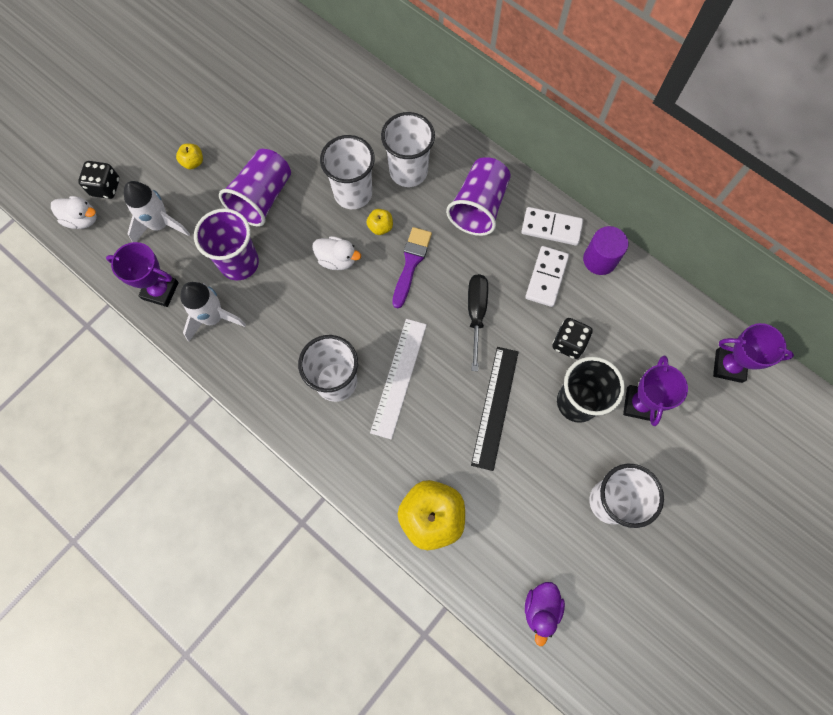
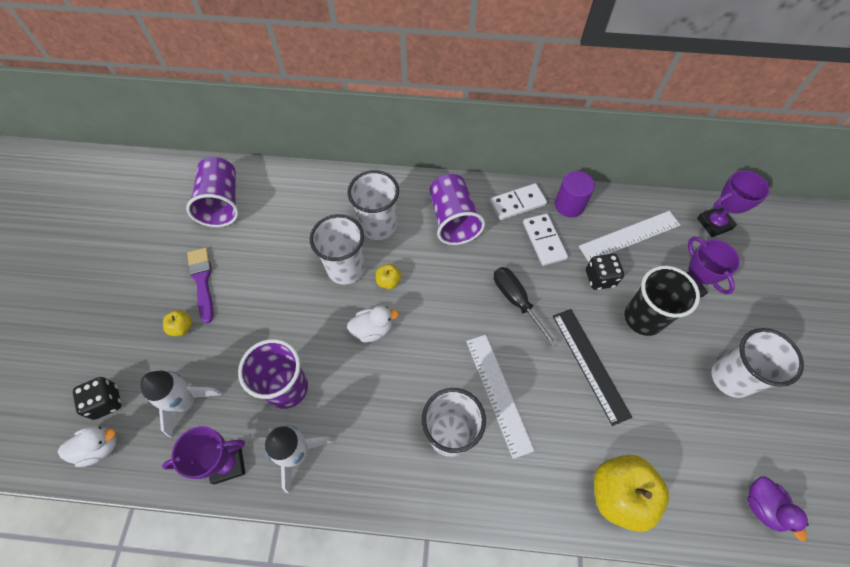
camera: 35 degrees left, 10 degrees down
(262, 198) = (269, 319): purple cup -> purple cup (222, 203)
(411, 263) = (435, 294): purple brush -> purple brush (202, 281)
(632, 324) = (629, 235): none -> white ruler

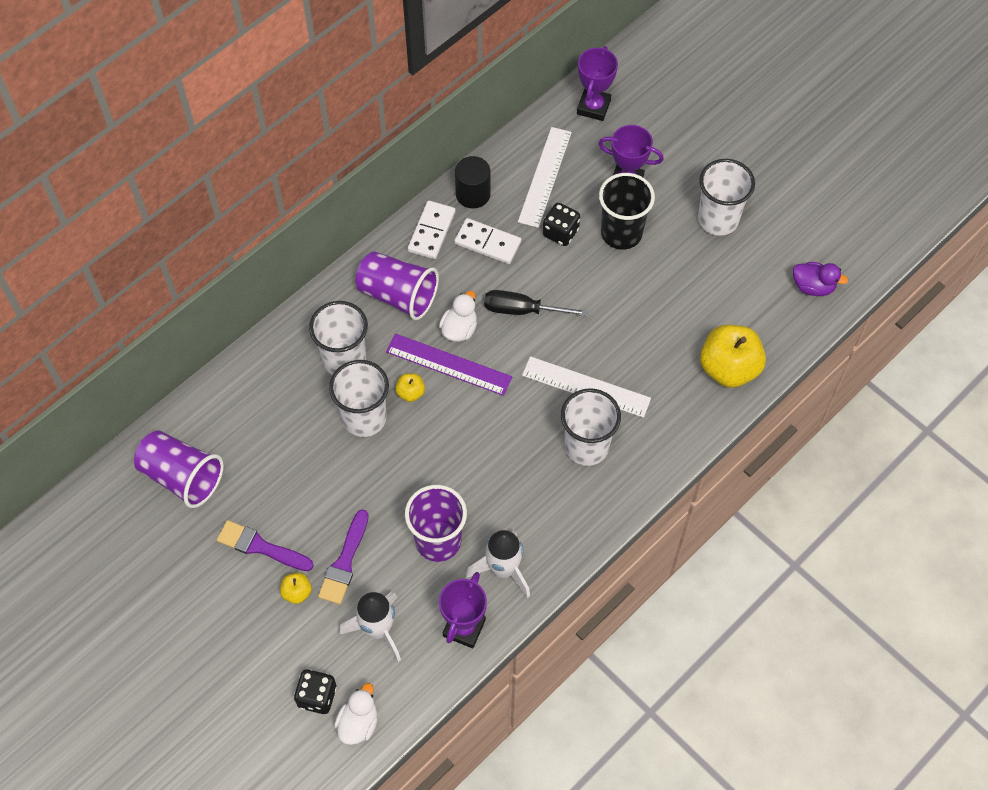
camera: 50 degrees left, 0 degrees up
(226, 339) = (344, 562): none -> purple brush
(372, 329) = (445, 438): white duck -> white duck (459, 329)
(431, 288) = (449, 364): none -> purple ruler
(569, 205) = (473, 194): purple cylinder -> black cylinder
(590, 364) = (622, 303): black ruler -> none

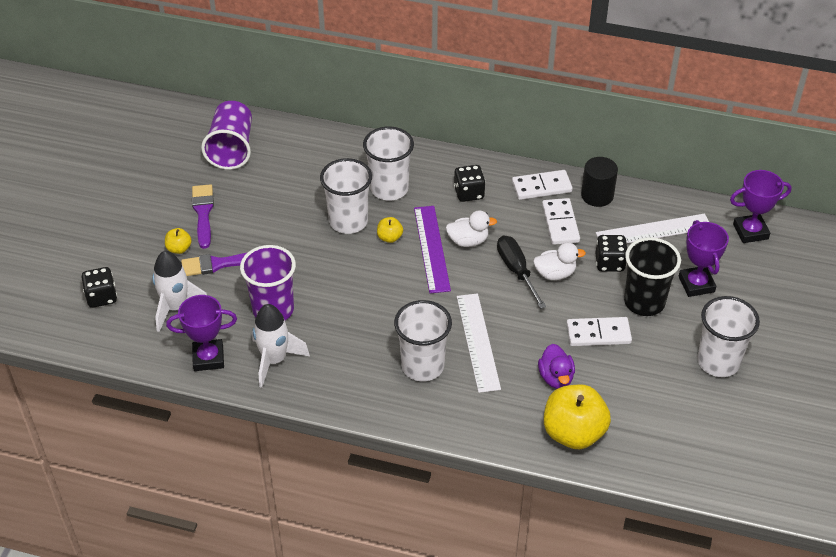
camera: 60 degrees right, 15 degrees down
(358, 723) = (93, 330): white duck -> white duck (555, 274)
(398, 295) = (469, 193): purple cup -> black dice
(634, 288) = (598, 333): none -> white domino
(813, 287) = (711, 462): purple duck -> purple duck (556, 378)

